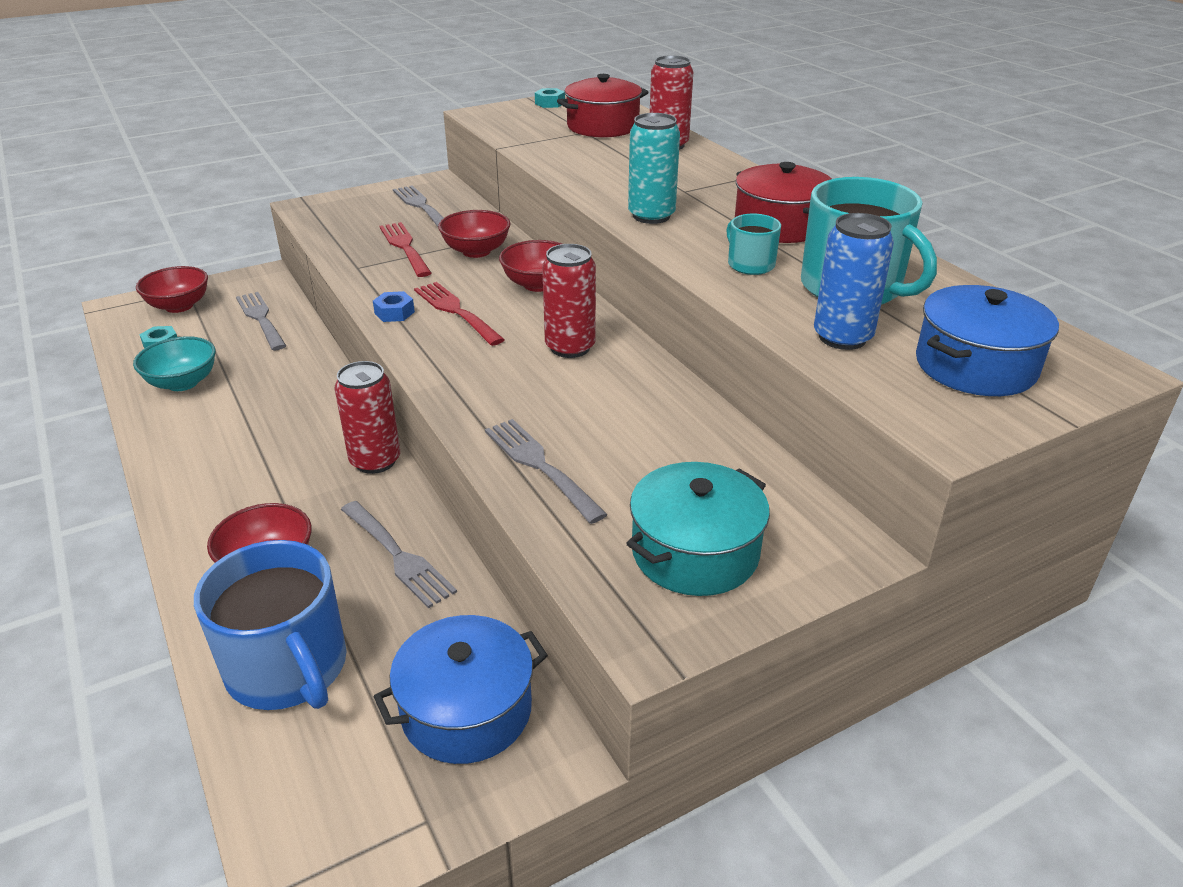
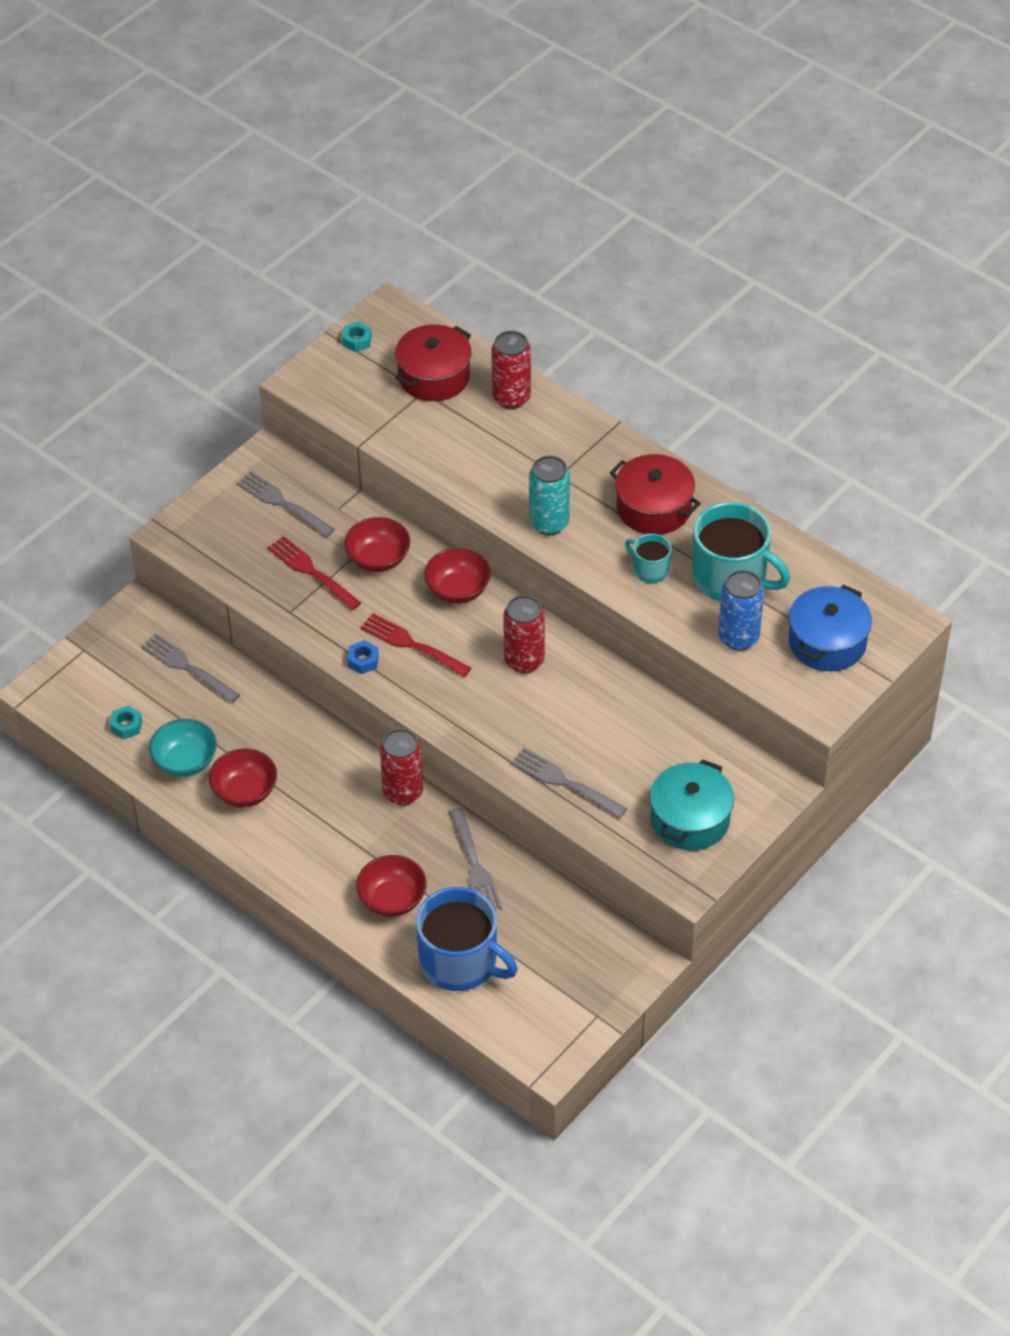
camera: 20 degrees left, 15 degrees up
(179, 306) = (96, 673): red bowl -> red bowl (245, 792)
(398, 556) = (474, 865): grey fork -> grey fork turned 45 degrees clockwise
(466, 710) = (582, 952): blue pot -> none

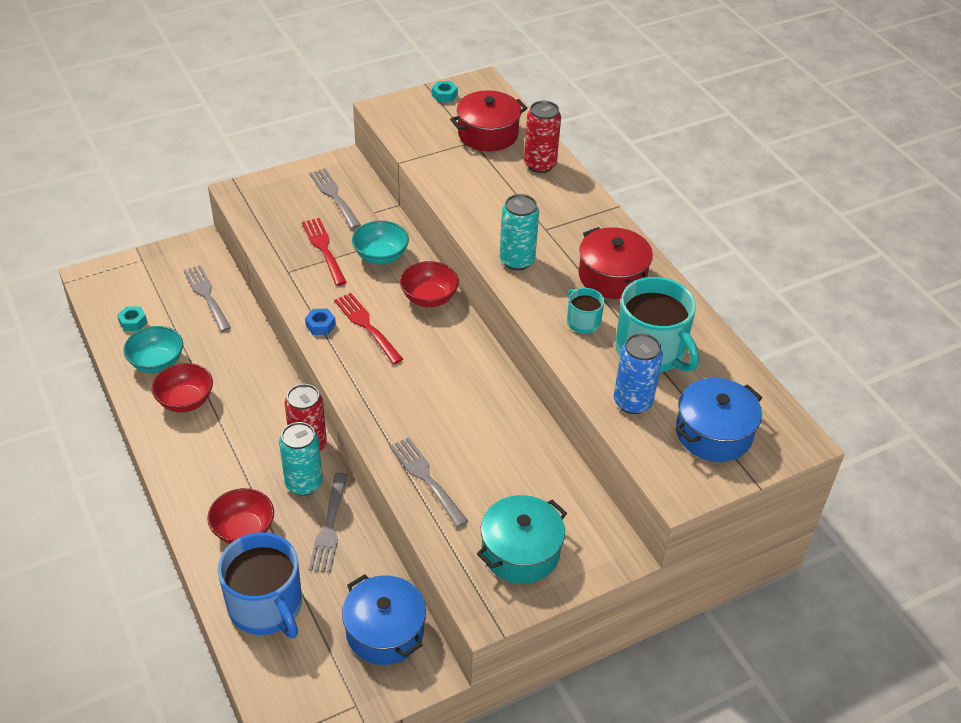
camera: 20 degrees right, 5 degrees down
(378, 559) = (381, 256): red bowl -> turquoise bowl
(423, 832) = (304, 483): none -> turquoise can
(524, 660) = (451, 368): red can -> none
(585, 942) = (385, 631): none -> blue pot

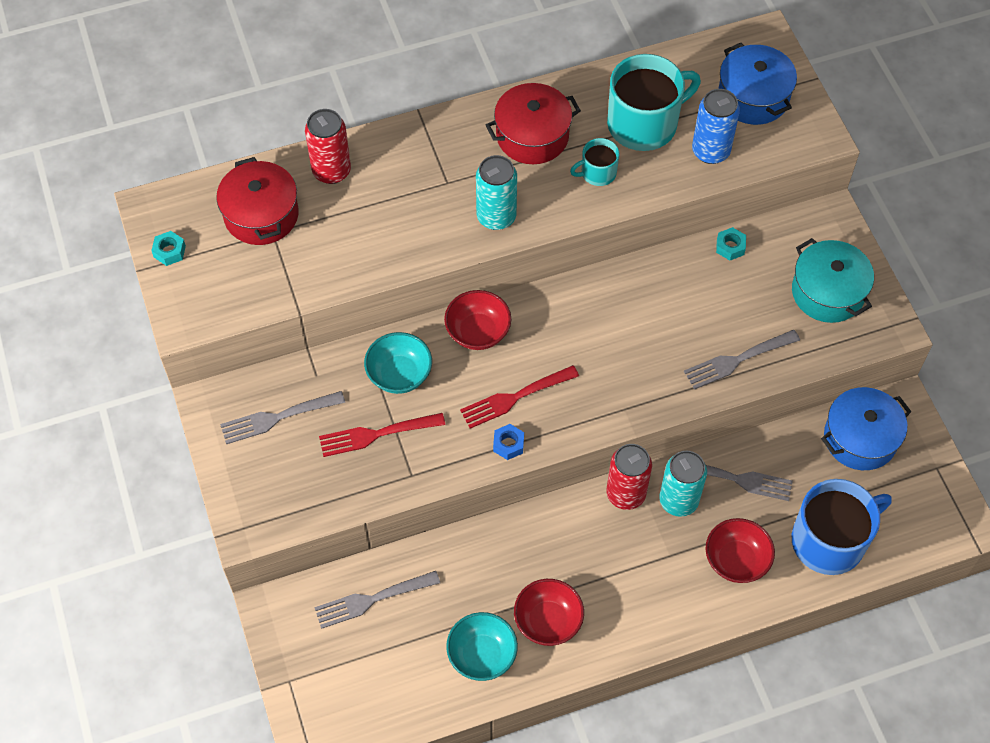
camera: 80 degrees left, 15 degrees up
(133, 322) = (407, 686): turquoise nut -> turquoise nut (730, 247)

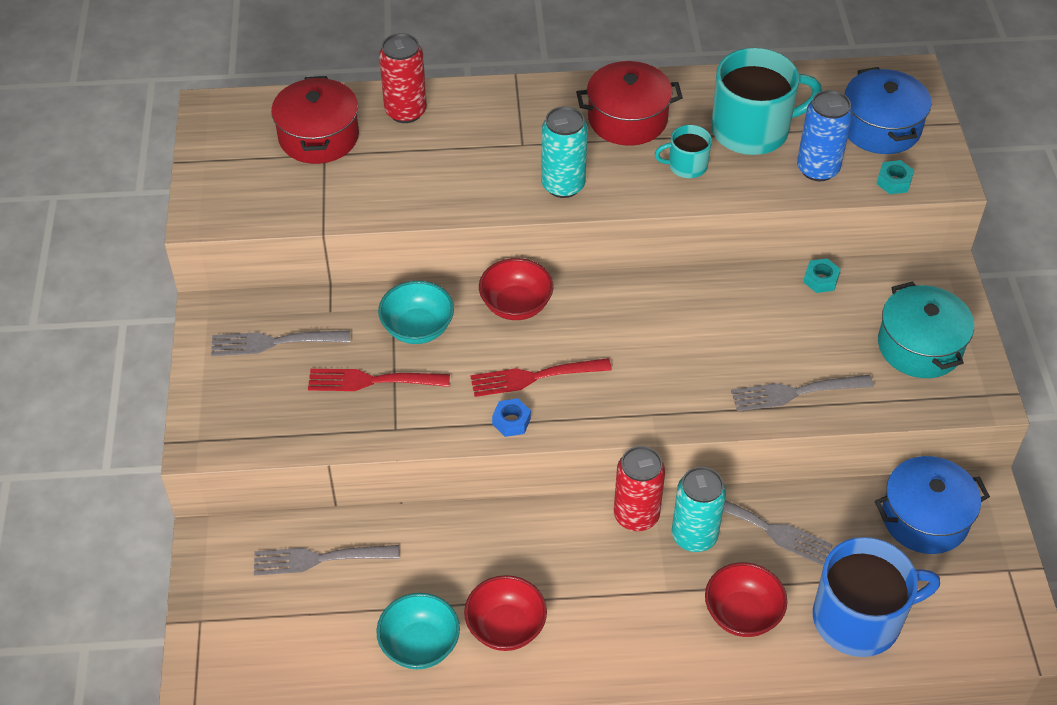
camera: 15 degrees right, 10 degrees down
(169, 251) = (213, 151): turquoise nut -> turquoise nut (894, 182)

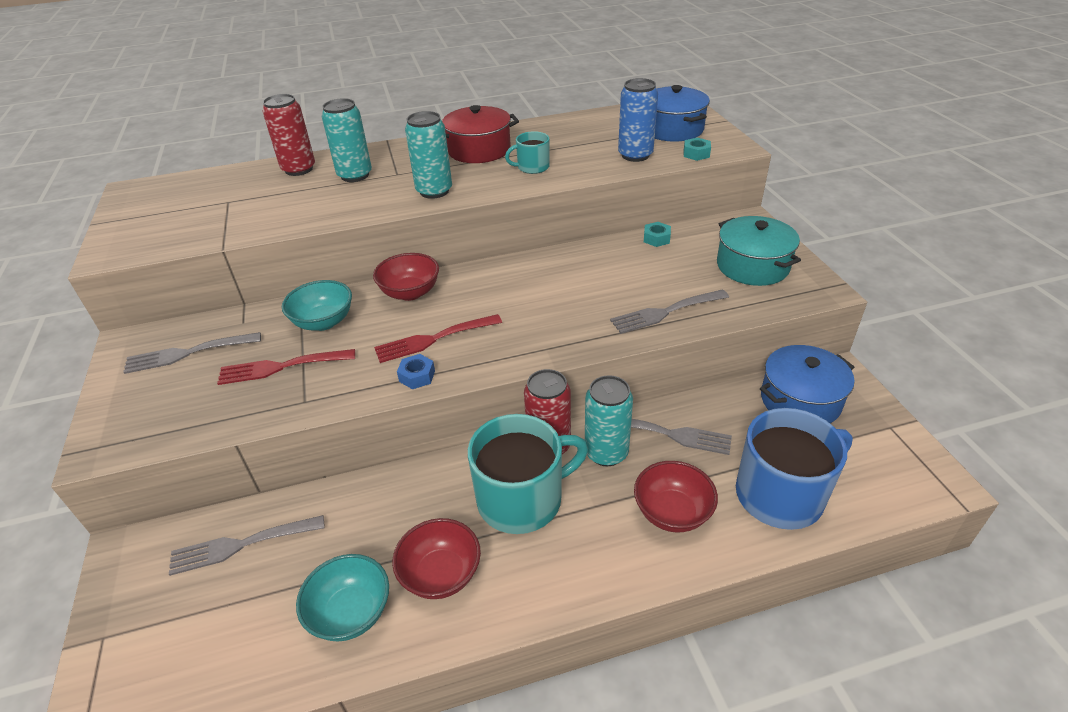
camera: 10 degrees left, 10 degrees down
(319, 137) = (224, 192): red pot -> none
(472, 137) = (355, 175): none -> turquoise can
(752, 130) = (577, 143): turquoise mug -> turquoise mug (522, 499)

